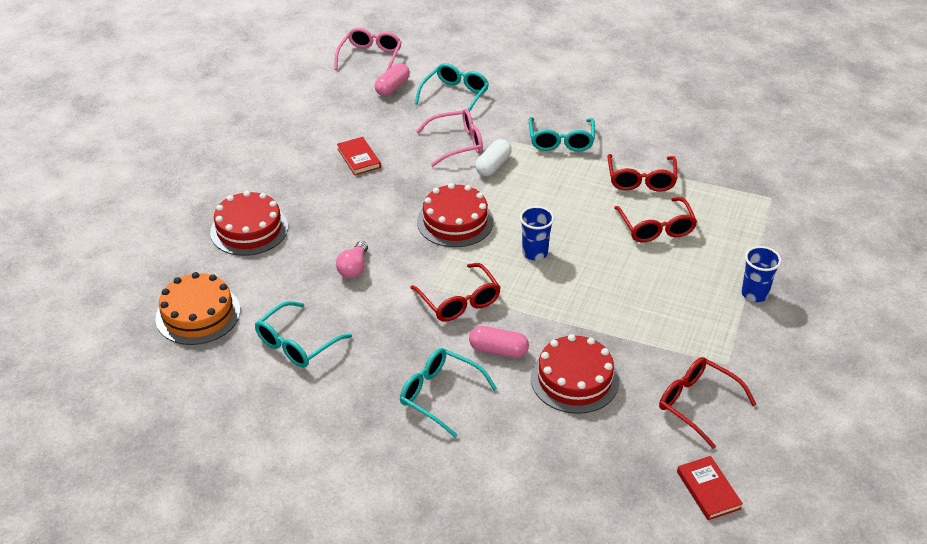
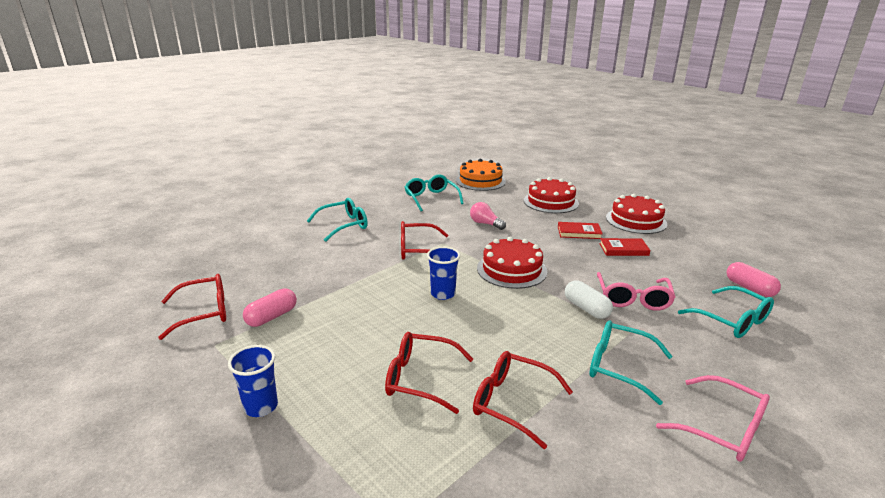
camera: 115 degrees right, 15 degrees down
(370, 57) = (816, 289): pink glasses -> pink glasses (723, 428)
(498, 350) = (356, 251): pink capsule -> pink capsule (272, 317)
(574, 379) = (296, 270): red cake -> red cake (636, 220)
(708, 490) = (143, 288): red book -> red book (579, 232)

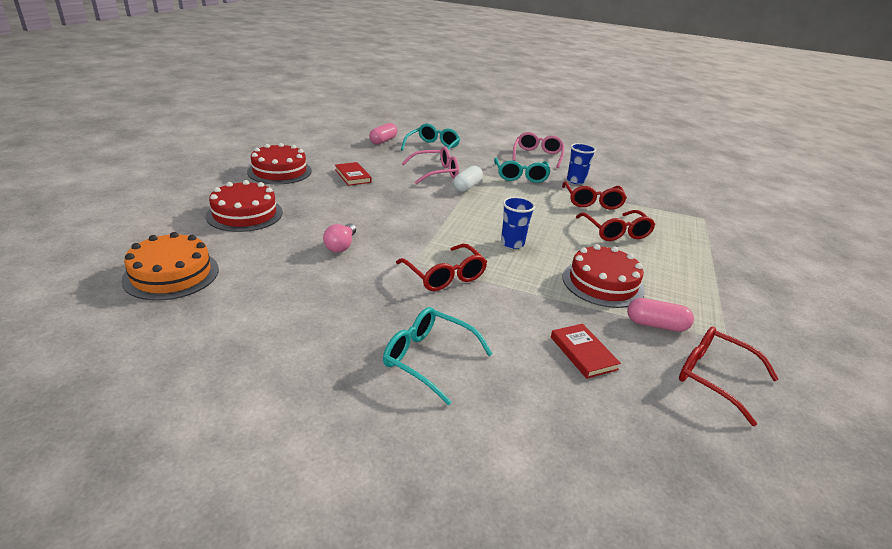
camera: 120 degrees left, 5 degrees up
(261, 406) = (724, 283): blue cup -> blue cup (575, 181)
(431, 198) = (272, 304): turquoise glasses -> none
(511, 269) = (437, 219): red cake -> red cake (602, 283)
(579, 232) = (329, 195): red book -> red book (583, 353)

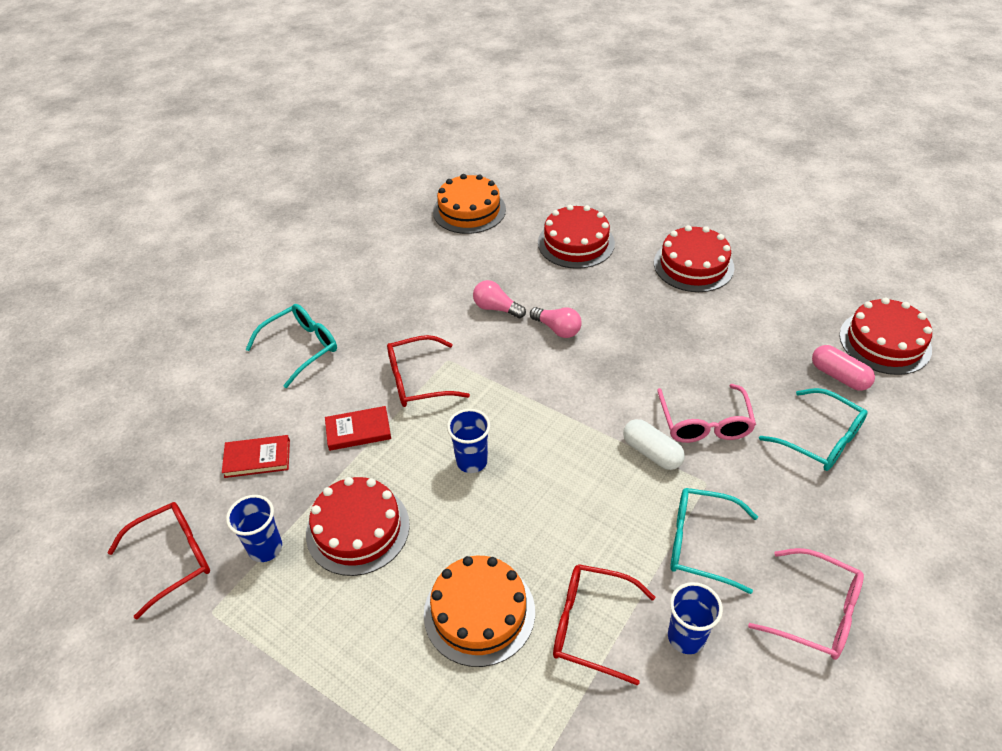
camera: 110 degrees right, 15 degrees up
(352, 129) = (885, 342): none -> red cake
(353, 176) = (684, 329): red book -> red book (358, 431)
(362, 218) = (557, 329): none -> pink light bulb
(616, 232) = (479, 612): red glasses -> orange cake
(656, 325) = (265, 548): pink capsule -> blue cup

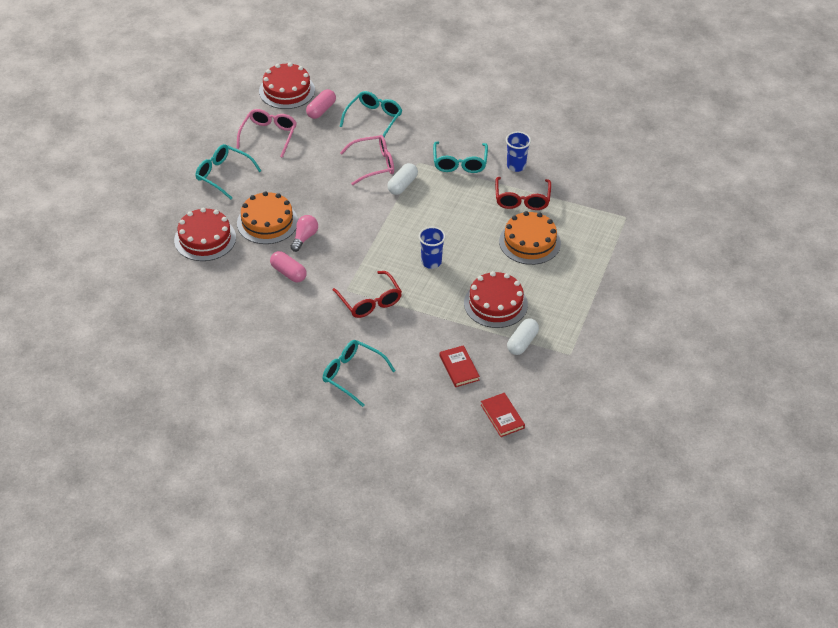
camera: 105 degrees left, 0 degrees up
(173, 558) = (543, 384): red glasses -> none
(265, 548) = (522, 342): blue cup -> white capsule
(358, 431) = (422, 322): red book -> red book (502, 416)
(469, 210) = (168, 309): orange cake -> orange cake (267, 222)
(496, 308) = (288, 273): pink light bulb -> pink capsule
(693, 265) = (223, 175): red cake -> turquoise glasses
(816, 613) = (487, 123): pink glasses -> pink glasses (269, 135)

